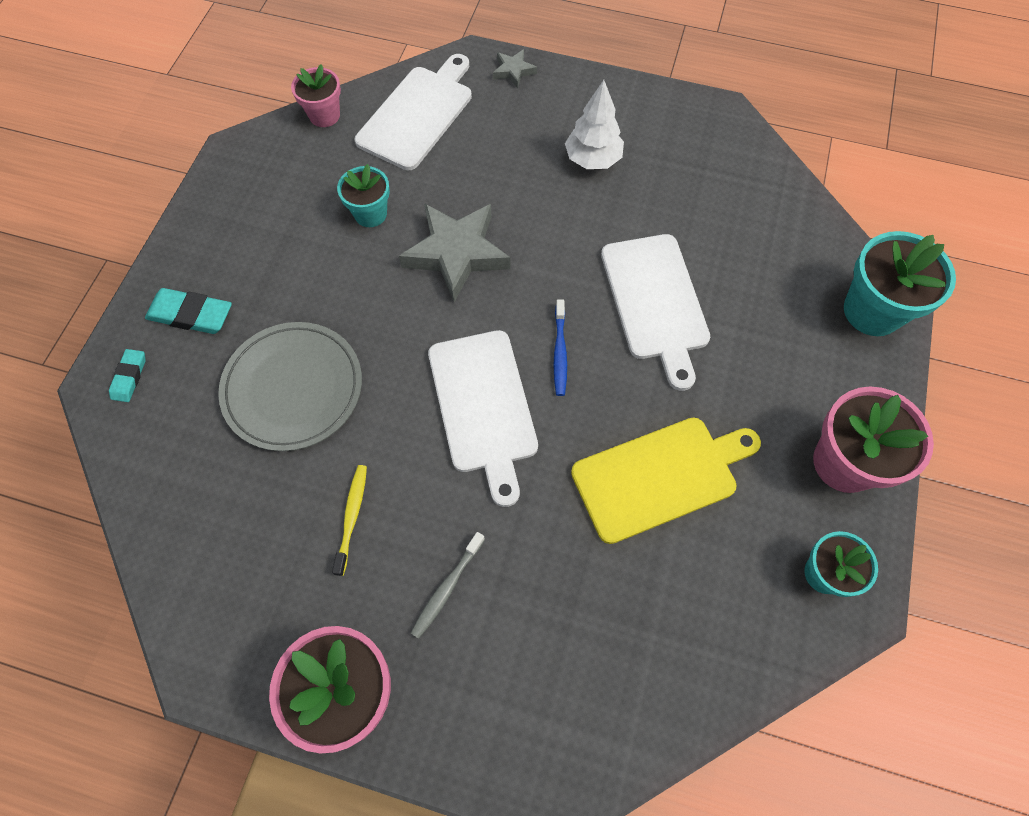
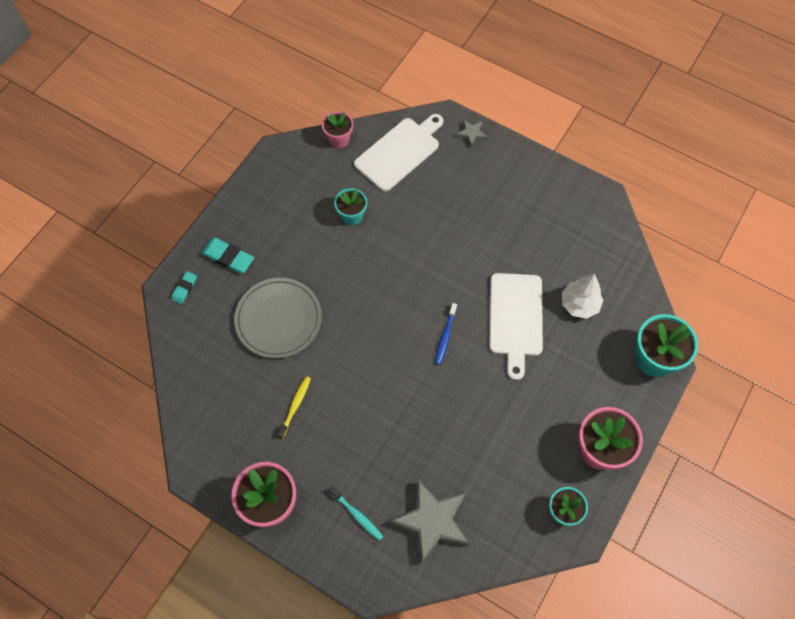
camera: 15 degrees right, 0 degrees up
(447, 588) = (339, 461): grey toothbrush -> none
(456, 254) = (399, 256): grey star -> grey star (432, 522)
(483, 406) = (389, 359): white cutting board -> none
(500, 671) = (357, 515): none -> turquoise toothbrush
(592, 159) = (505, 211): white tree -> white tree (579, 304)
(660, 476) = (483, 429): yellow cutting board -> none

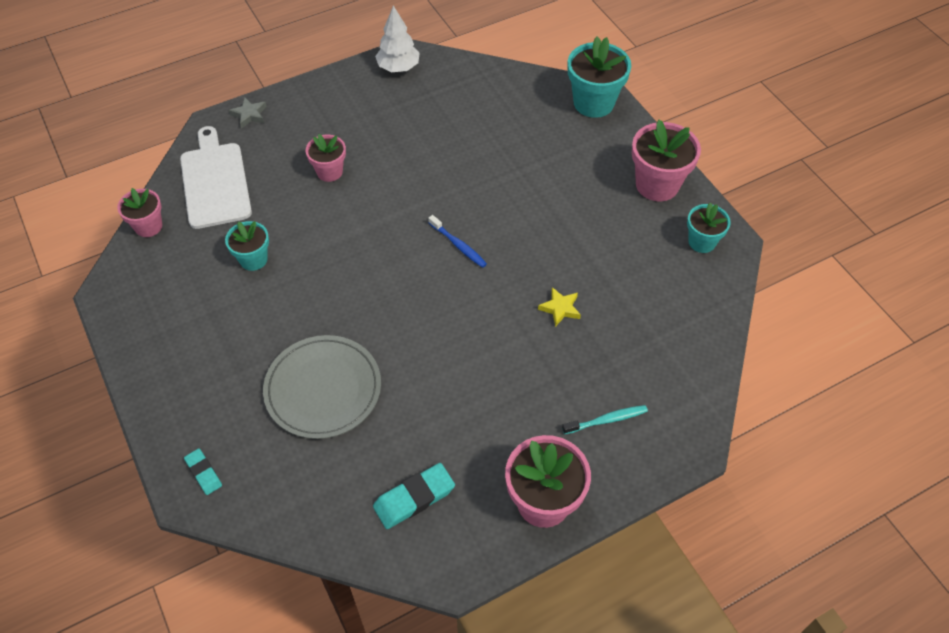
camera: 60 degrees left, 10 degrees down
(228, 257) = (201, 406): turquoise eraser -> turquoise eraser (414, 498)
(295, 406) = (441, 422): yellow toothbrush -> none
(432, 522) = (652, 354): grey star -> none
(433, 436) = (560, 308): none -> yellow star
(455, 215) = (329, 172): none -> pink flower pot
(515, 318) = (481, 180): white cutting board -> none
(579, 304) = (501, 126): white tree -> white tree (398, 68)

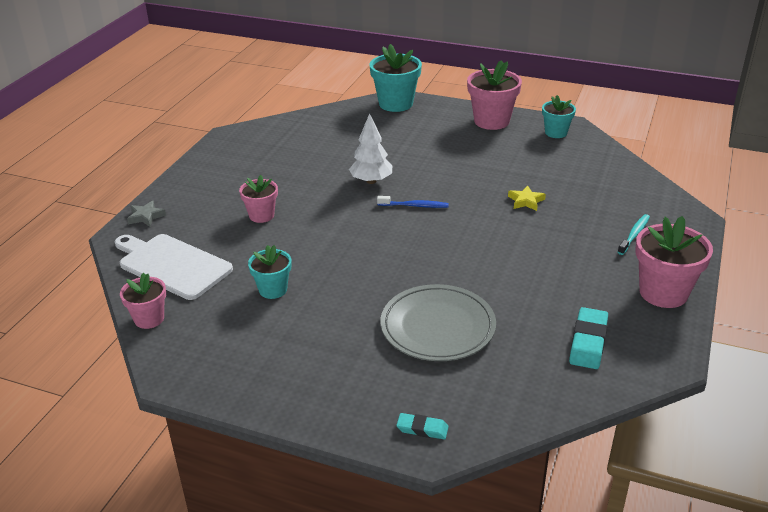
camera: 40 degrees left, 20 degrees down
(398, 68) = (233, 143): white tree -> white tree (371, 181)

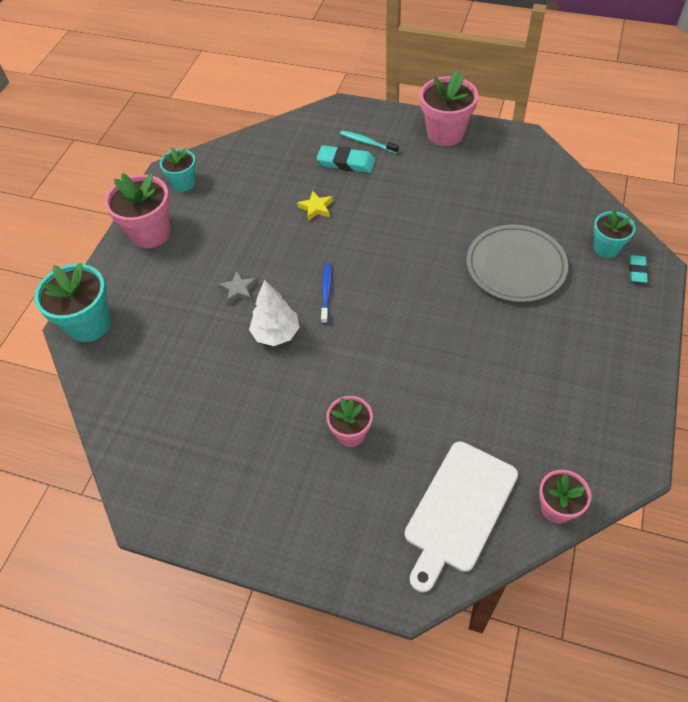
camera: 90 degrees left, 20 degrees up
(146, 216) = (359, 571): grey star -> grey star (239, 290)
(273, 290) = (486, 398): turquoise flower pot -> turquoise flower pot (606, 248)
(588, 342) = (513, 177): turquoise eraser -> turquoise eraser (346, 162)

